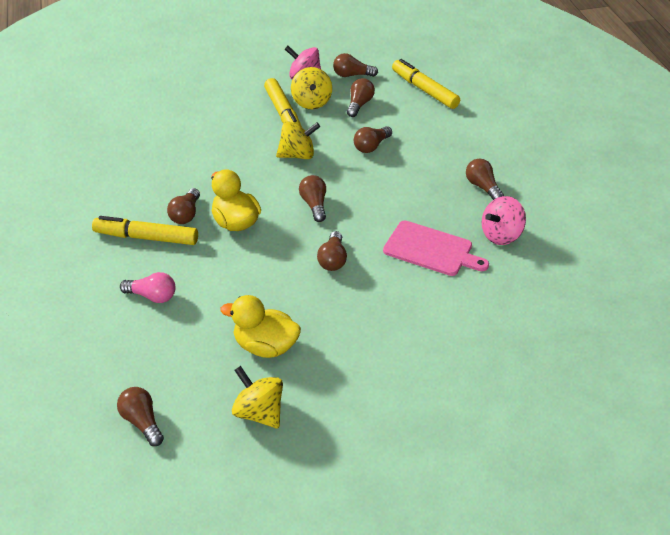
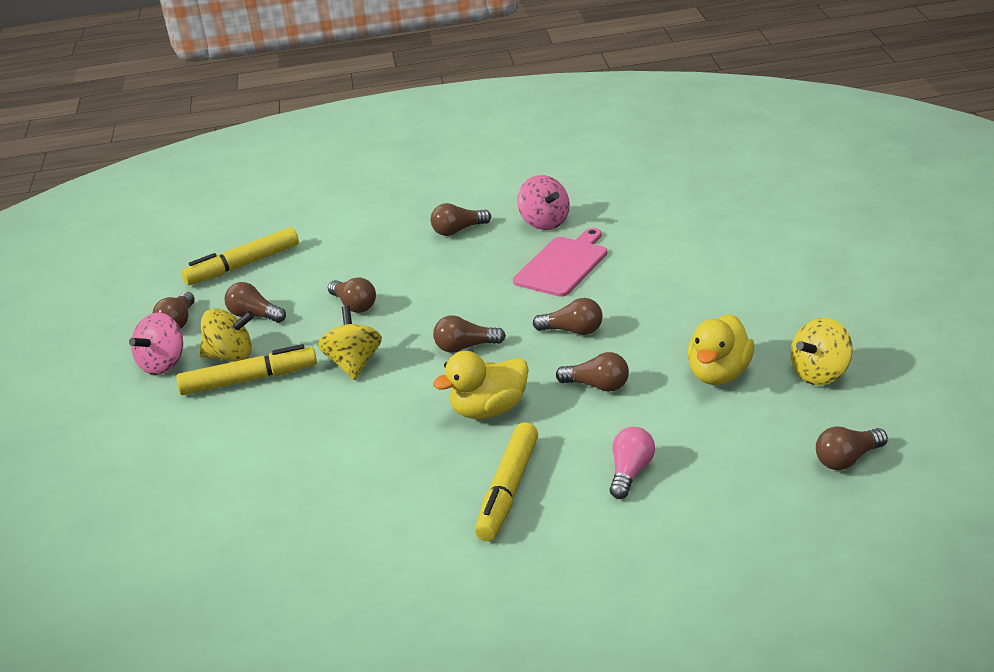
camera: 80 degrees left, 10 degrees down
(186, 214) = (463, 456): brown light bulb -> brown light bulb (597, 386)

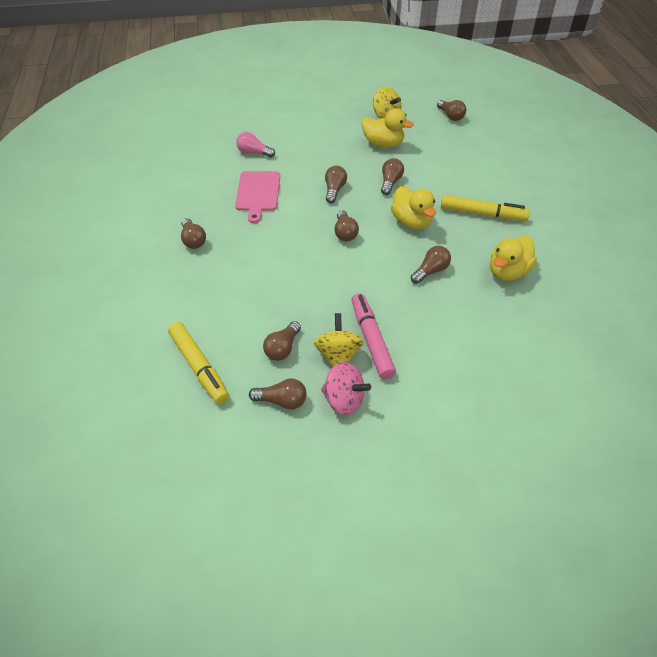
camera: 95 degrees left, 15 degrees up
(249, 380) = (371, 340): yellow marker -> pink marker
(354, 305) = (282, 290): brown light bulb -> brown light bulb (430, 271)
(354, 364) = (357, 284): yellow spinning top -> none
(355, 511) = (508, 272): none -> yellow duck
(545, 222) = (199, 200): pink spinning top -> none
(562, 265) = (258, 193): pink cutting board -> pink cutting board turned 120 degrees counterclockwise
(630, 472) = (464, 174): pink light bulb -> pink light bulb (254, 153)

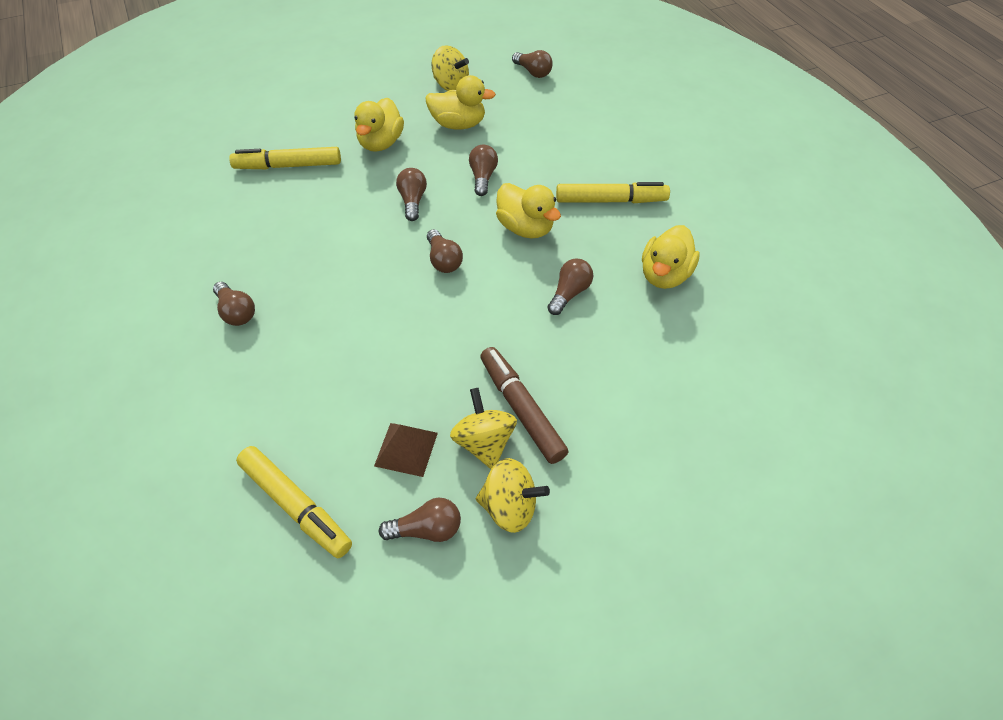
camera: 15 degrees left, 5 degrees up
(254, 153) = (288, 166): pink light bulb -> yellow marker
(258, 193) = (310, 224): pink cutting board -> none
(282, 348) = (406, 449): brown light bulb -> brown pyramid
(323, 148) = (381, 143): none -> yellow duck
(344, 400) = (510, 507): pink spinning top -> yellow spinning top
(371, 340) = (521, 409): pink marker -> brown marker

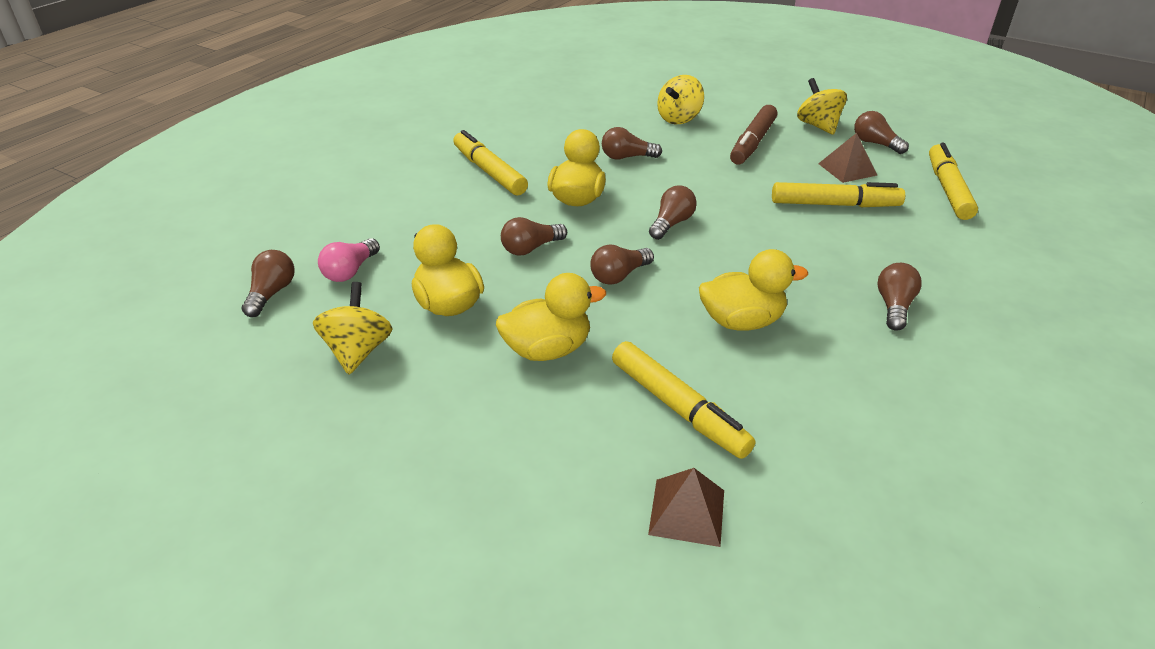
camera: 125 degrees left, 15 degrees down
(237, 137) = (687, 512): none -> brown pyramid
(366, 384) = (835, 205): none -> yellow marker
(484, 442) = (796, 146): yellow spinning top -> yellow spinning top (679, 119)
(529, 101) = (350, 271): none -> pink light bulb
(664, 275) = (556, 128): yellow duck -> yellow duck (741, 321)

